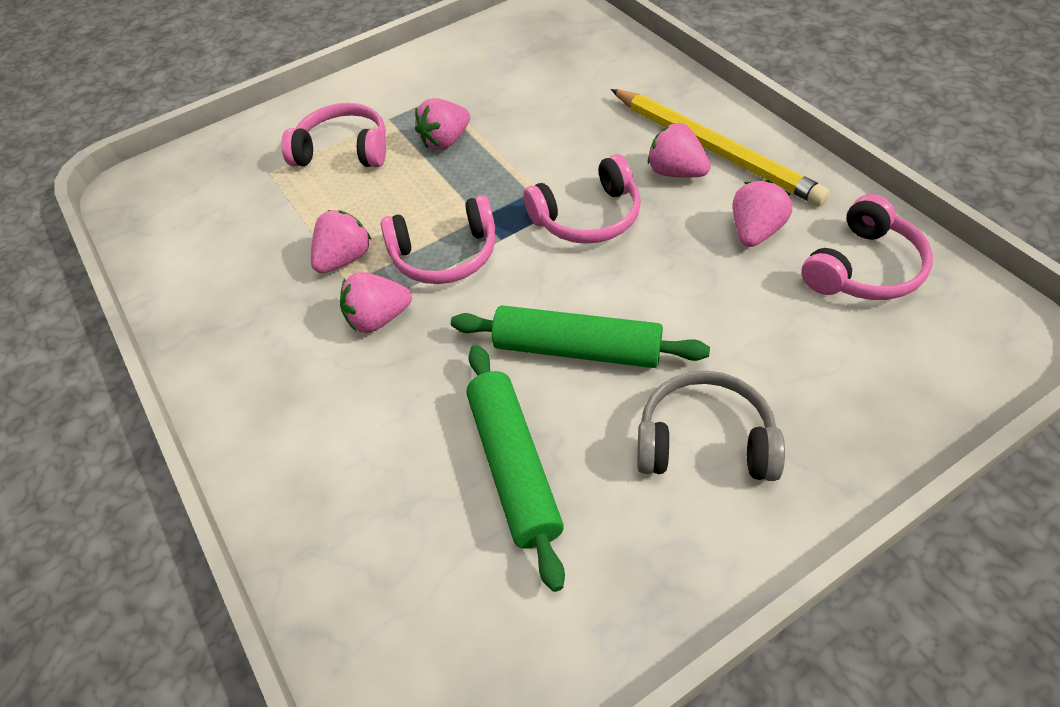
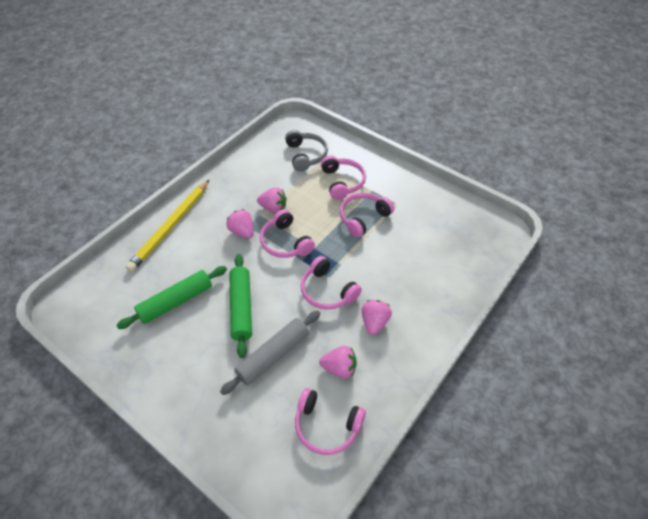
camera: 65 degrees right, 0 degrees up
(445, 141) = (363, 218): pink strawberry -> pink headphones
(705, 317) = (273, 355): none -> grey rolling pin
(705, 441) = (200, 369): grey headphones -> grey headphones (306, 155)
(714, 149) = (400, 337): yellow pencil -> yellow pencil (171, 227)

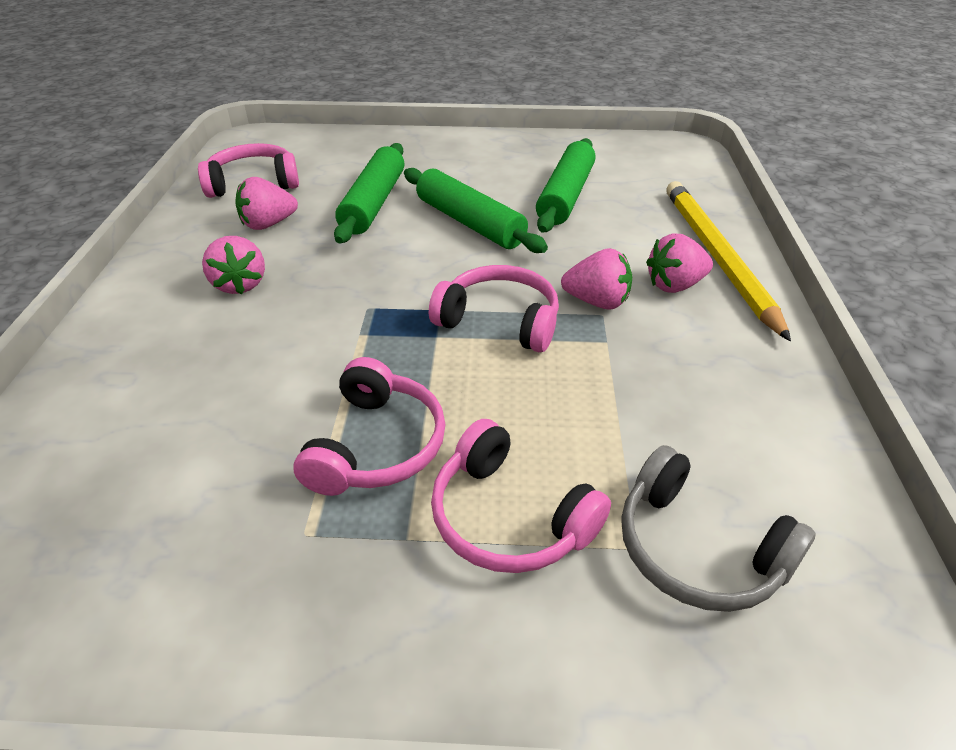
camera: 145 degrees right, 10 degrees down
(273, 208) = (597, 366): pink strawberry -> pink strawberry (674, 285)
(273, 355) = (373, 203): grey rolling pin -> green rolling pin
(327, 291) = (353, 289): pink headphones -> none

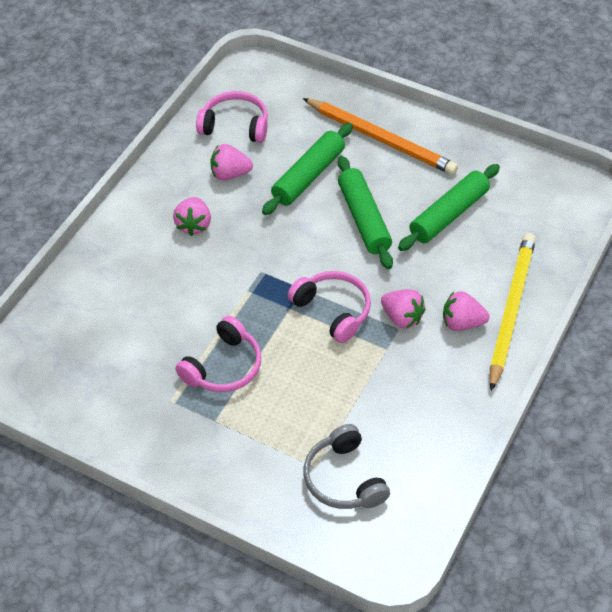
camera: 25 degrees right, 10 degrees up
(439, 157) = (381, 139): none -> orange pencil
(509, 517) = (266, 429): pink headphones -> none

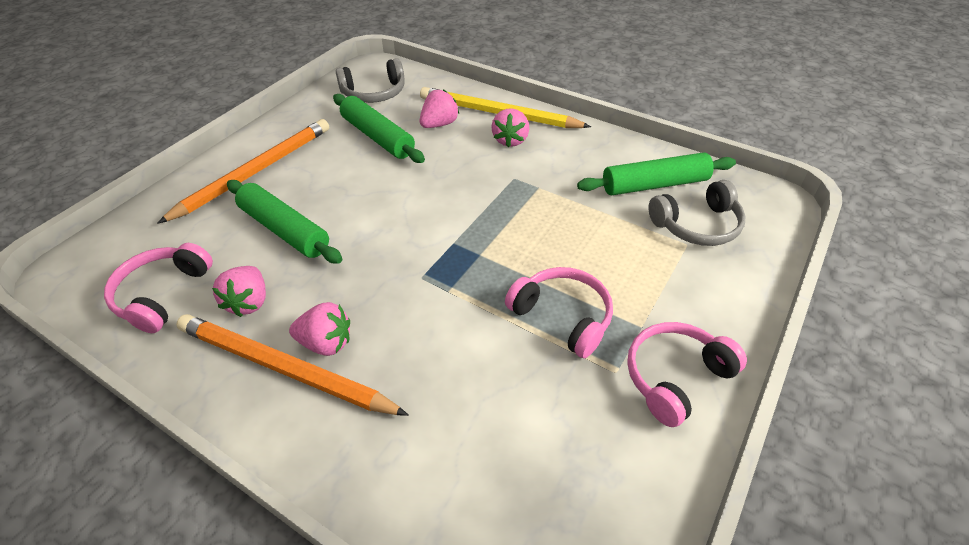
camera: 85 degrees left, 5 degrees down
(171, 207) = (284, 368): none -> orange pencil
(333, 310) = (487, 221): pink headphones -> pink headphones (675, 377)
(363, 219) = (365, 191): green rolling pin -> green rolling pin (654, 185)
(402, 318) = (501, 175): pink strawberry -> pink strawberry (439, 124)
(529, 199) = (374, 93): none -> grey headphones

